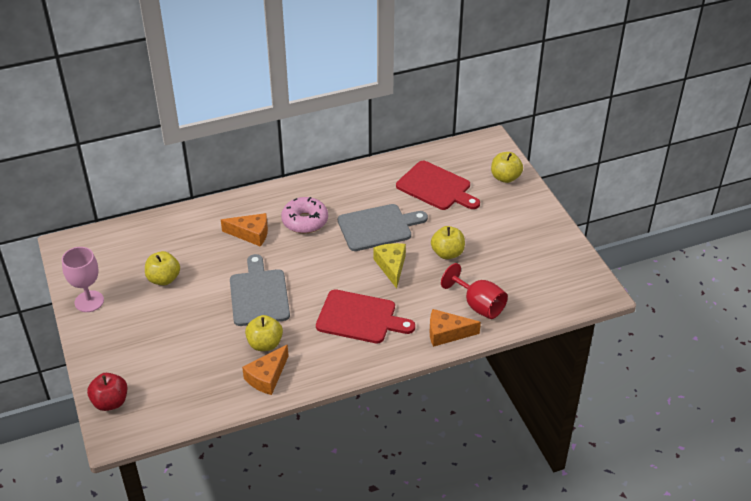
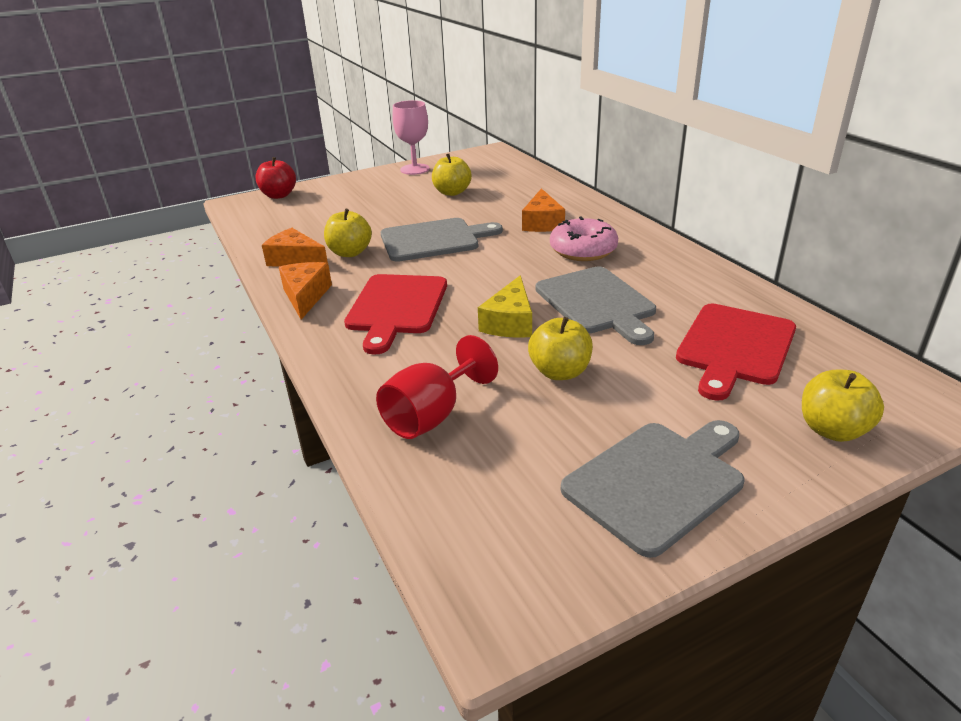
camera: 85 degrees right, 10 degrees down
(391, 266) = (510, 322): yellow cheese -> yellow cheese turned 120 degrees clockwise
(447, 333) = (362, 385): orange cheese -> orange cheese (305, 296)
(533, 236) = (657, 481): none -> grey cutting board

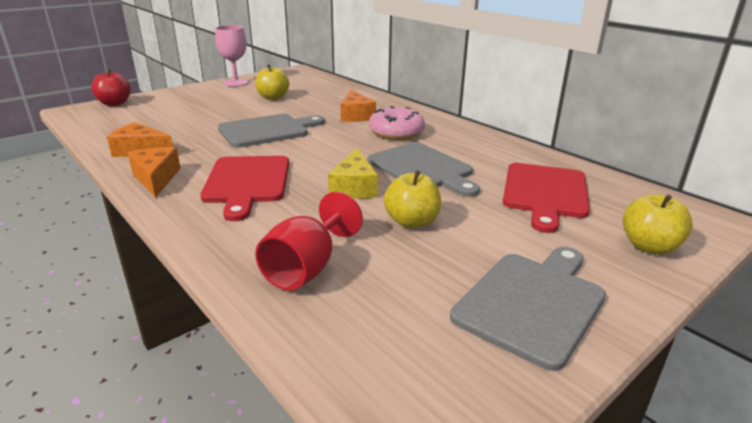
camera: 15 degrees left, 5 degrees down
(350, 253) = (192, 143): yellow apple -> none

